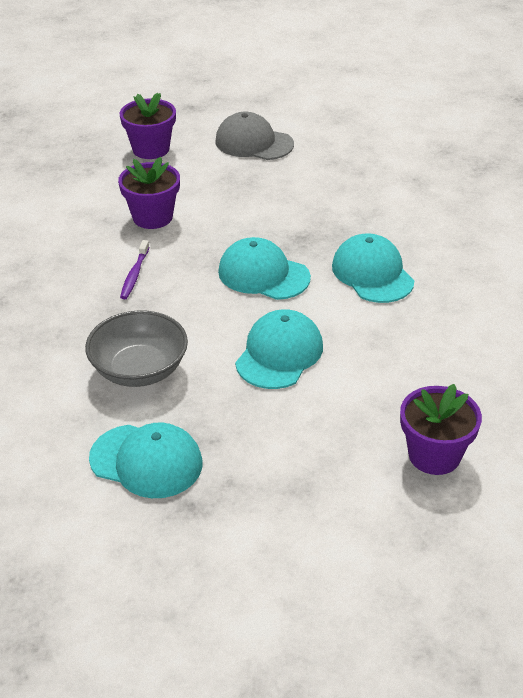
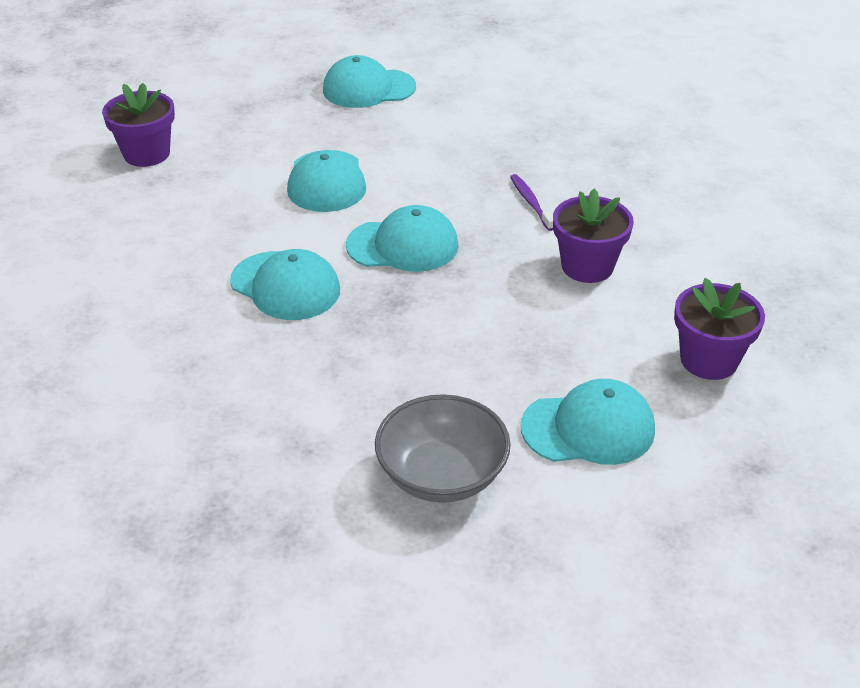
camera: 150 degrees right, 0 degrees up
(139, 370) = (435, 135): grey bowl -> grey bowl (442, 474)
(253, 143) = (588, 428): grey cap -> turquoise cap

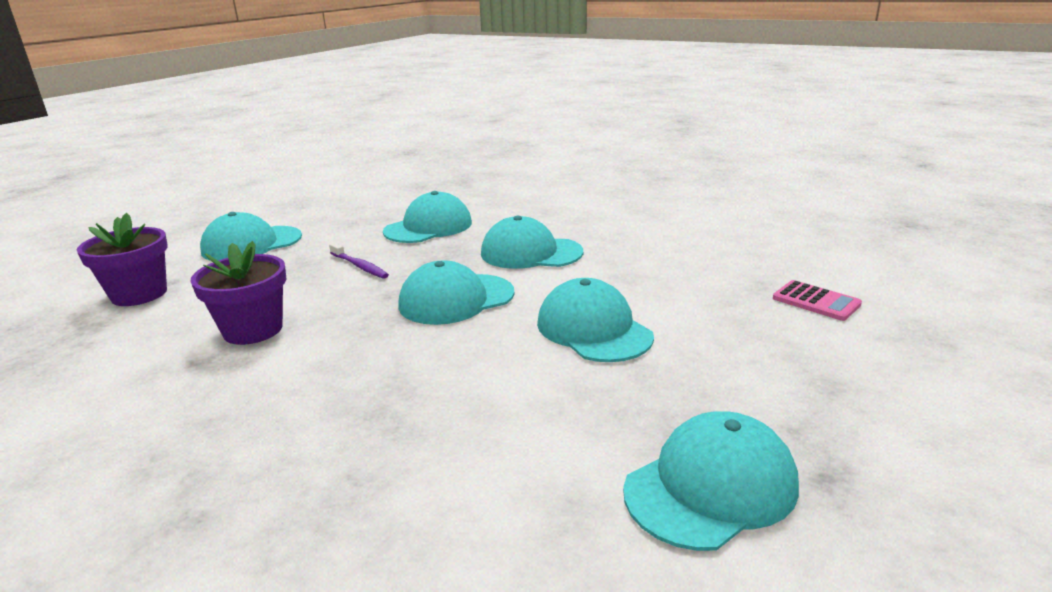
camera: 155 degrees right, 15 degrees down
(146, 154) = (816, 301): purple flower pot -> pink calculator
(354, 383) = (428, 227): none -> turquoise cap
(442, 474) = (347, 212): grey bowl -> none
(530, 202) = (332, 375): purple toothbrush -> purple toothbrush (360, 266)

